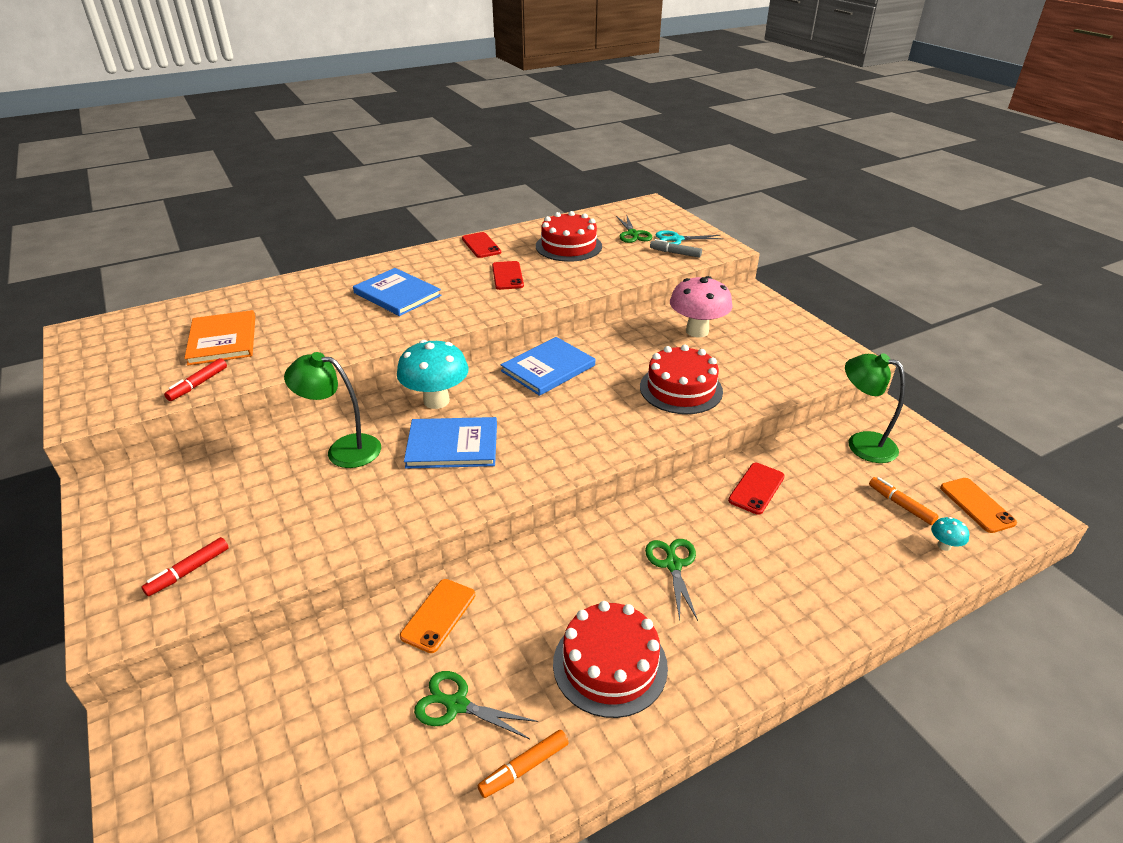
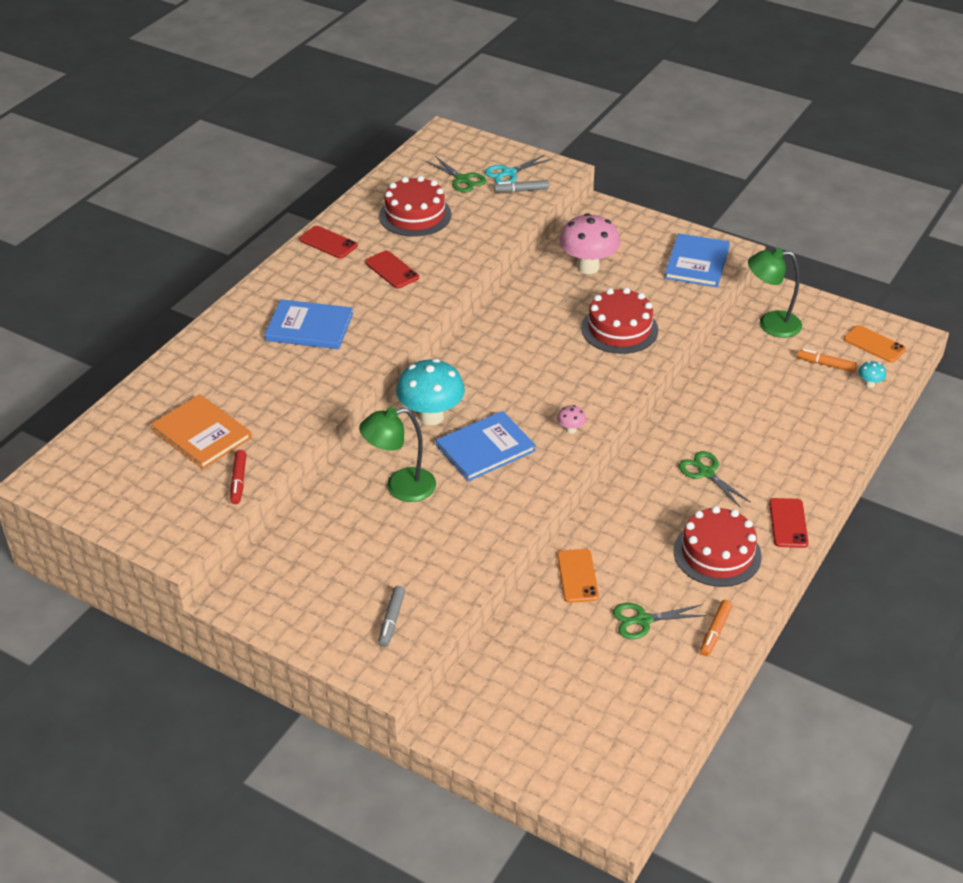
camera: 30 degrees left, 5 degrees up
(188, 571) = (391, 620): red marker -> grey marker
(548, 368) = (495, 350): blue book -> blue book (697, 263)
(548, 460) = (571, 430): none -> pink mushroom
(756, 488) = (721, 392): red phone -> red phone (788, 523)

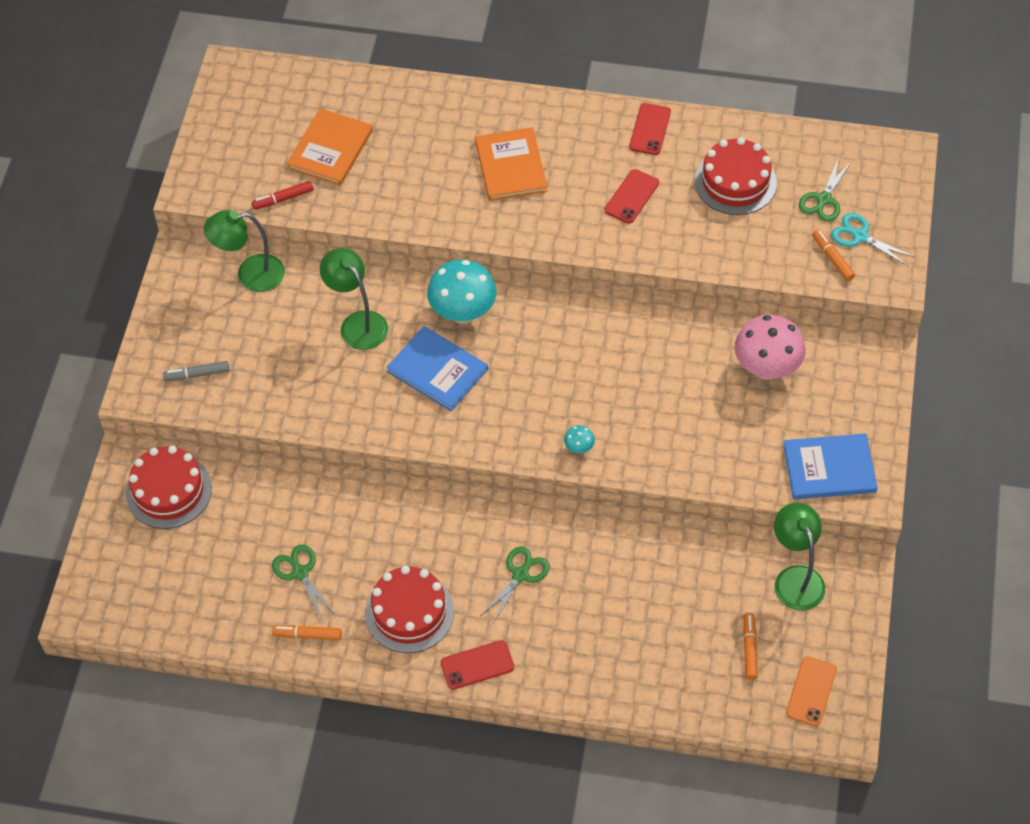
camera: 70 degrees right, 15 degrees up
(292, 550) = (250, 275): none -> green lamp
(309, 327) = (511, 166): blue book -> orange book
(521, 191) = (832, 258): grey marker -> orange marker
(571, 430) = (494, 431): pink mushroom -> none
(577, 576) = (335, 505): orange phone -> none
(619, 329) = (672, 428): red cake -> red cake (168, 491)
(869, 384) = (735, 699): turquoise mushroom -> turquoise mushroom (579, 448)

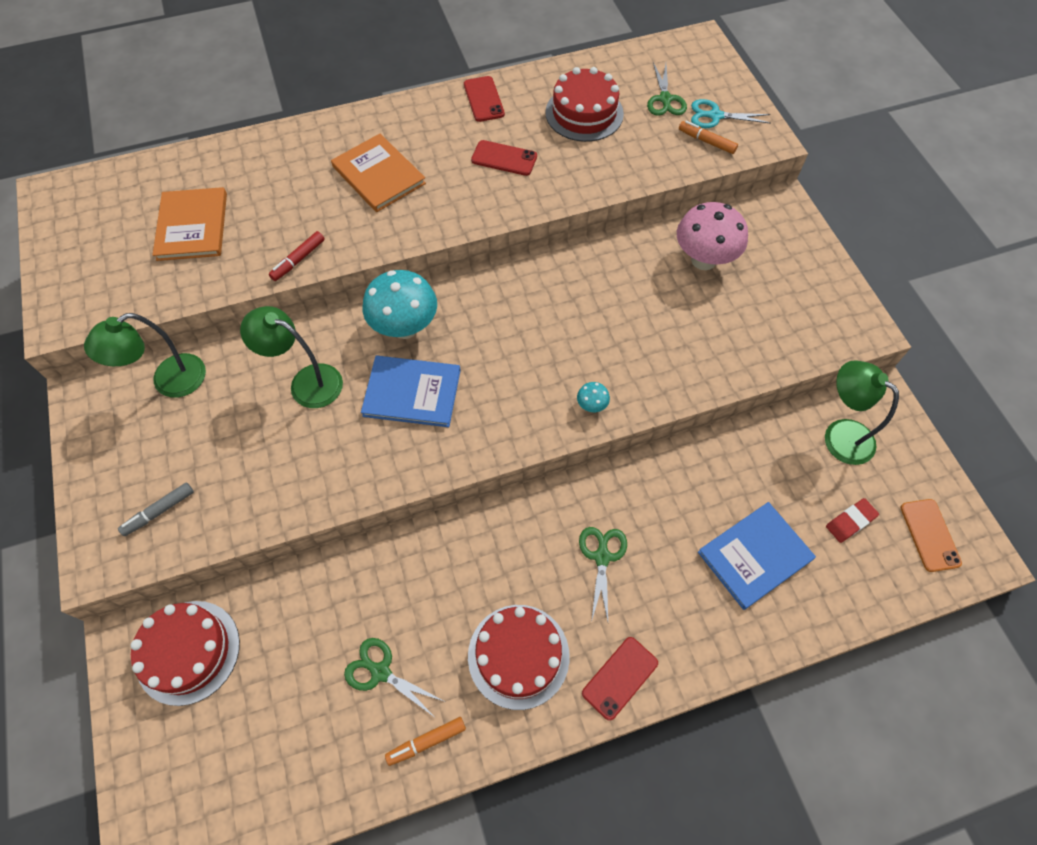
camera: 30 degrees left, 5 degrees up
(283, 199) = (166, 291): red marker -> red marker (298, 260)
(631, 196) = (504, 158): red phone -> red phone turned 75 degrees counterclockwise
(749, 648) = (850, 521): orange marker -> red eraser
(829, 468) = (816, 322): blue book -> blue book (754, 556)

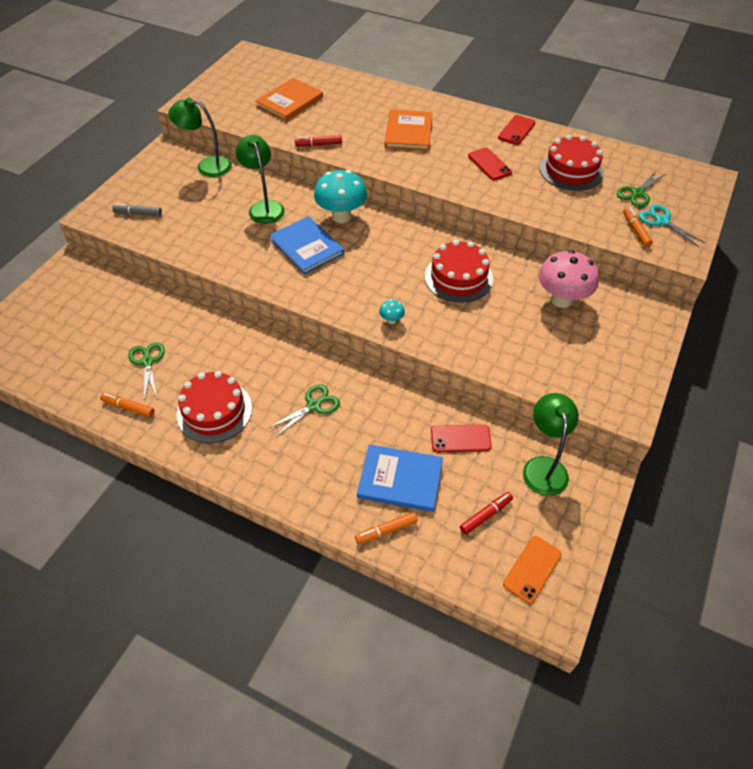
camera: 45 degrees right, 10 degrees down
(188, 652) = (87, 286): red cake -> red cake (458, 277)
(620, 677) = (248, 466): red phone -> red phone (460, 438)
(799, 615) = (386, 530): none -> orange marker
(850, 521) = (486, 515): red eraser -> red marker

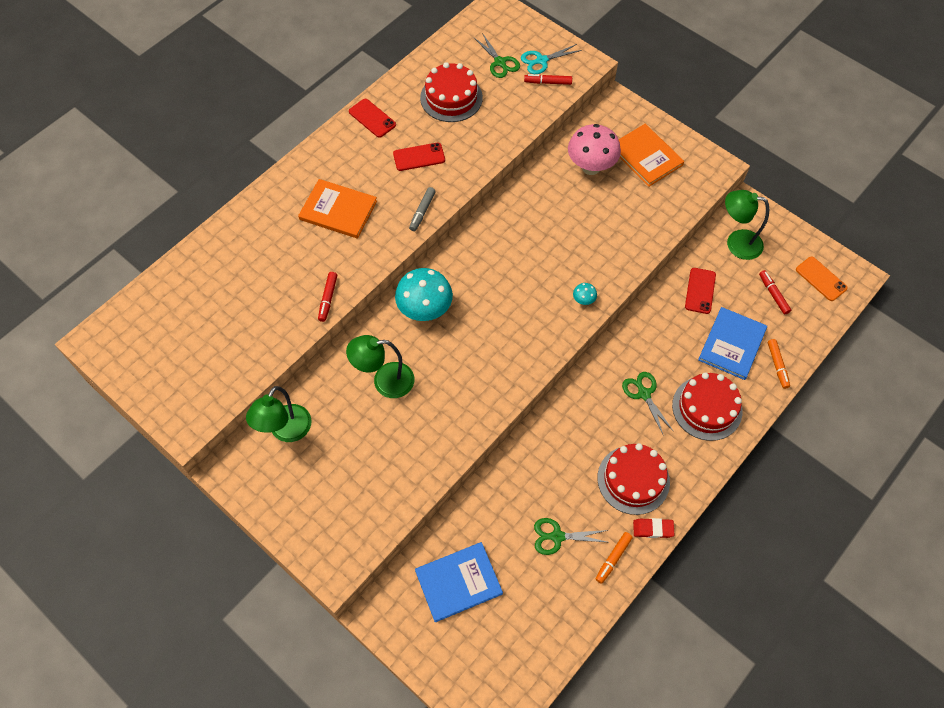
camera: 75 degrees left, 10 degrees up
(138, 213) = (350, 517): grey marker -> grey marker (422, 212)
(162, 435) = (653, 529): none -> red eraser
(289, 101) = (229, 312): orange book -> orange book (646, 156)
(306, 247) = (462, 351): blue book -> blue book (458, 582)
(458, 277) = (543, 234): red cake -> red cake (707, 408)
(636, 230) = (548, 82): orange marker -> red marker

